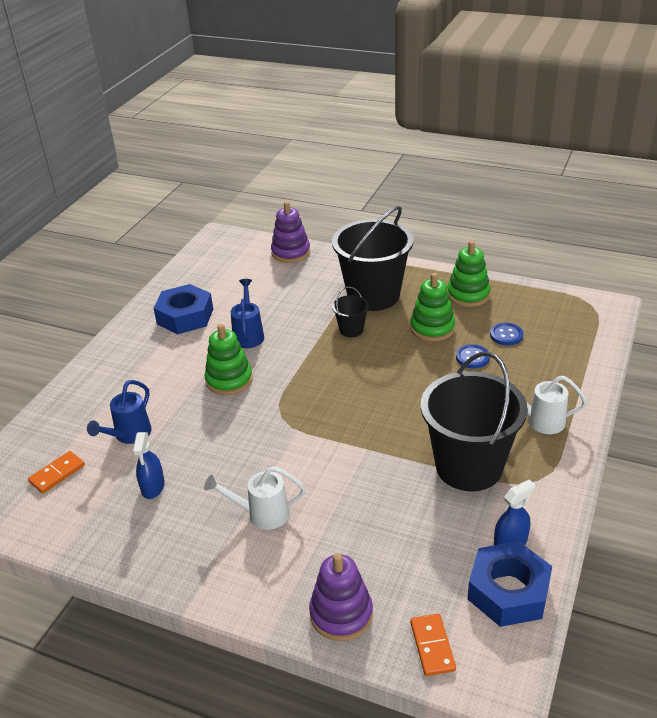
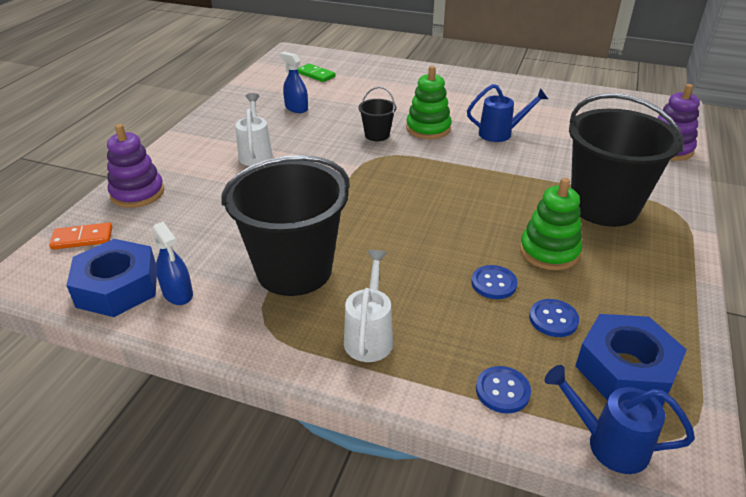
camera: 85 degrees right, 0 degrees up
(57, 474) = (316, 75): orange domino -> green domino
(129, 435) = (355, 94): blue watering can -> blue watering can (609, 444)
(153, 487) = (296, 108): blue spray bottle -> blue spray bottle turned 45 degrees clockwise
(185, 316) = (520, 101): blue nut -> blue nut (625, 369)
(351, 330) = (527, 192): black bucket -> black bucket (377, 135)
(468, 295) = (642, 287): green stacking toy -> none
(575, 363) = (502, 391): none -> blue button

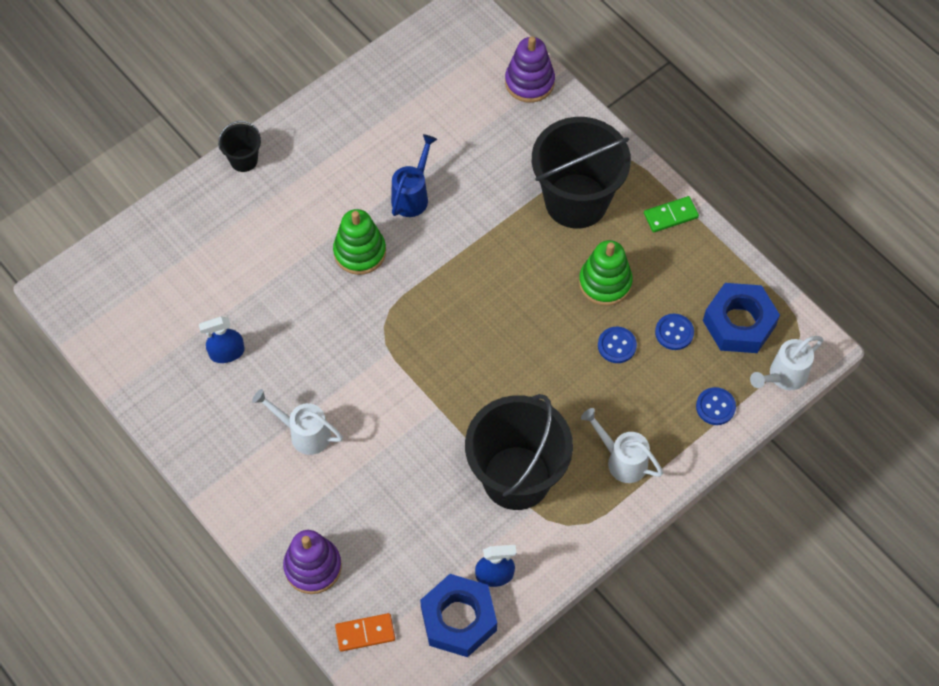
camera: 60 degrees left, 25 degrees up
(82, 238) = (365, 633): orange domino -> orange domino turned 60 degrees clockwise
(316, 75) = (152, 293): green domino -> green domino (670, 215)
(377, 135) = (341, 305): black bucket -> black bucket (244, 160)
(609, 444) = (784, 376): blue watering can -> white watering can

